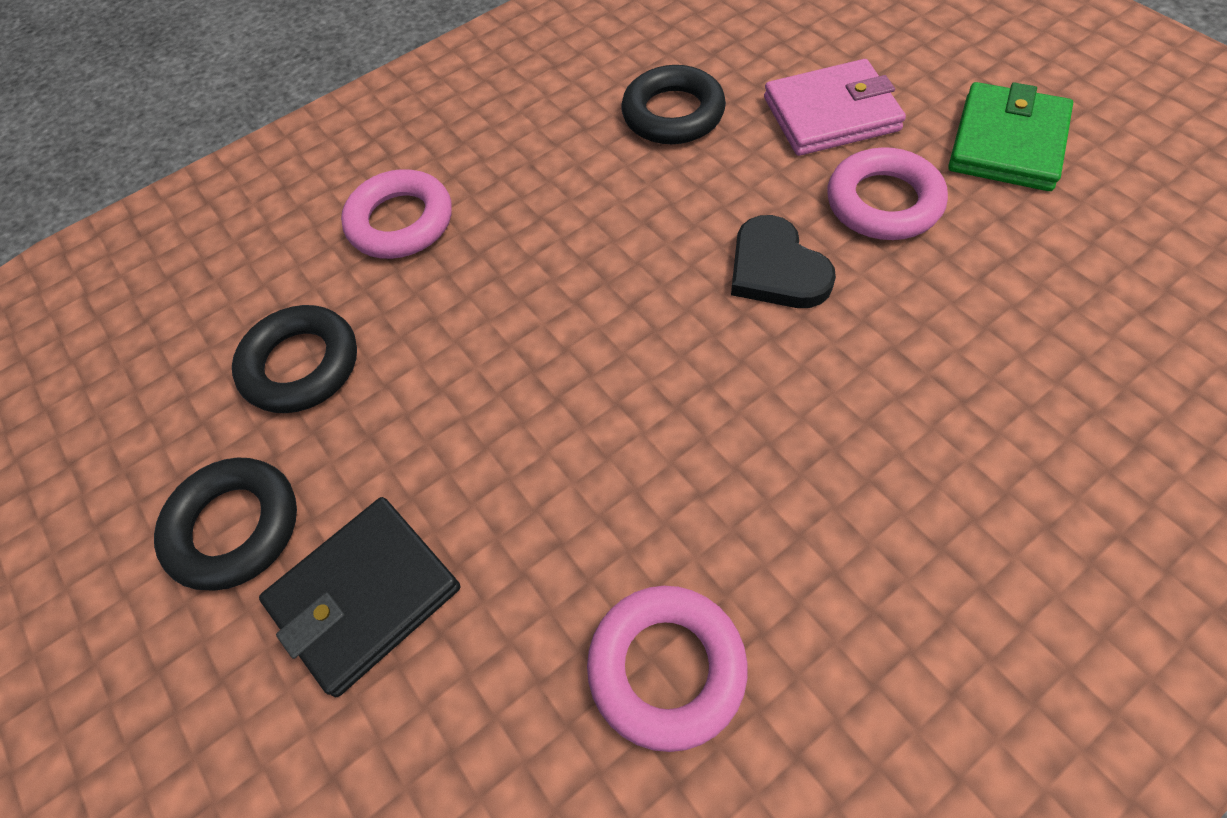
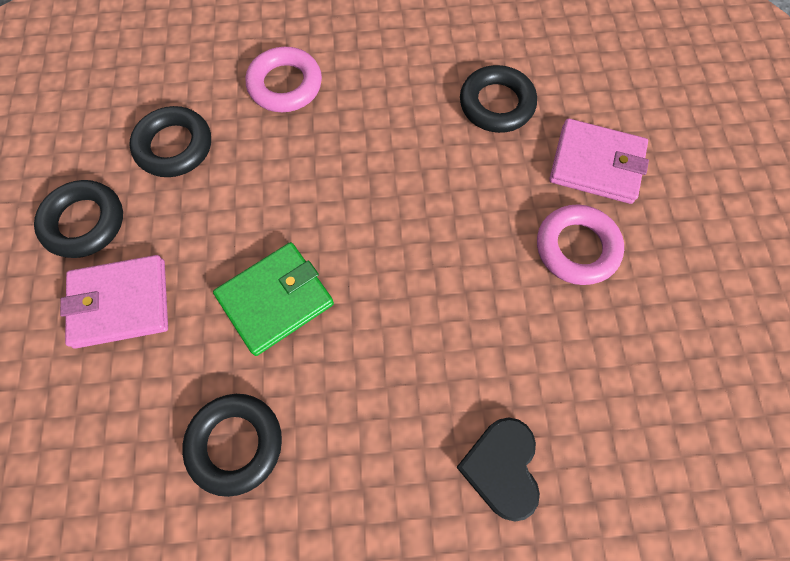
camera: 25 degrees right, 10 degrees up
(365, 596) = (120, 303): black wallet -> pink wallet
(666, 668) = (235, 444): pink ring -> black ring
(776, 269) = (474, 252): black heart -> black heart (502, 467)
(1007, 143) = (694, 256): green wallet -> green wallet (276, 300)

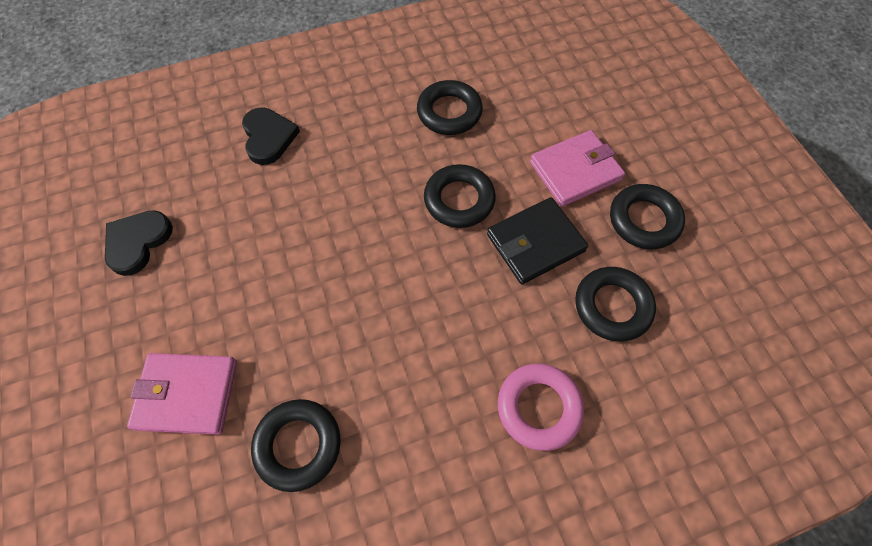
camera: 165 degrees right, 5 degrees down
(214, 226) = (535, 243): none -> black wallet
(276, 300) = (459, 200): green wallet -> black ring
(576, 248) = (211, 301): pink ring -> none
(669, 341) = (138, 242): none -> black heart

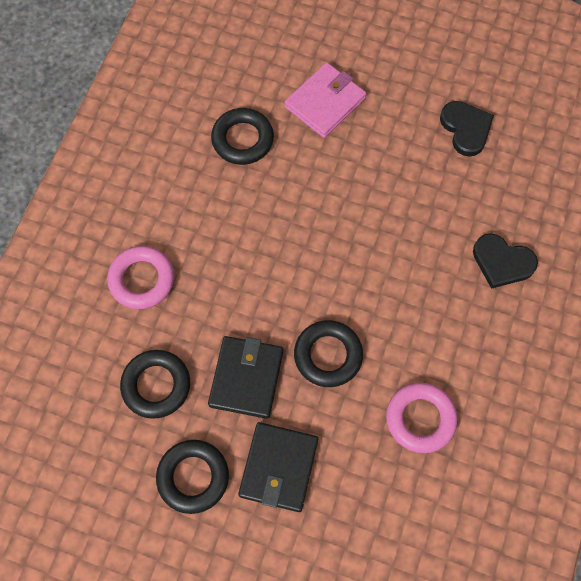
camera: 130 degrees right, 5 degrees up
(449, 112) = (420, 419): black ring -> pink ring
(575, 171) = (278, 467): pink wallet -> black wallet

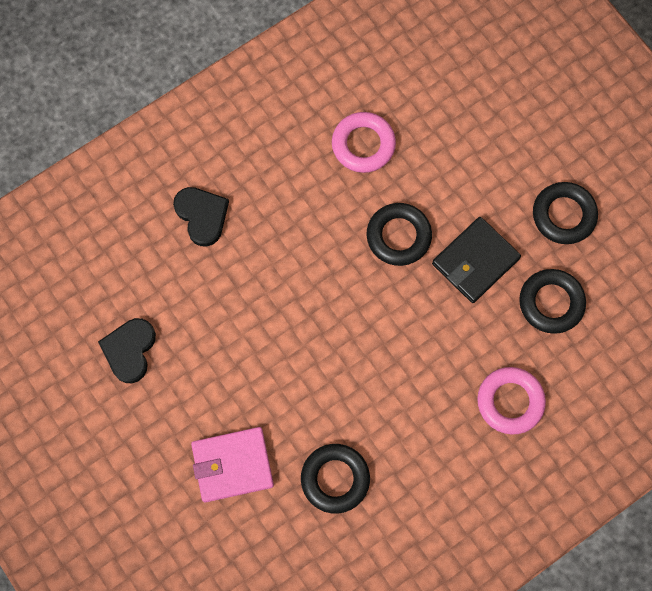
camera: 145 degrees left, 5 degrees up
(278, 467) = (494, 180): black wallet -> none

